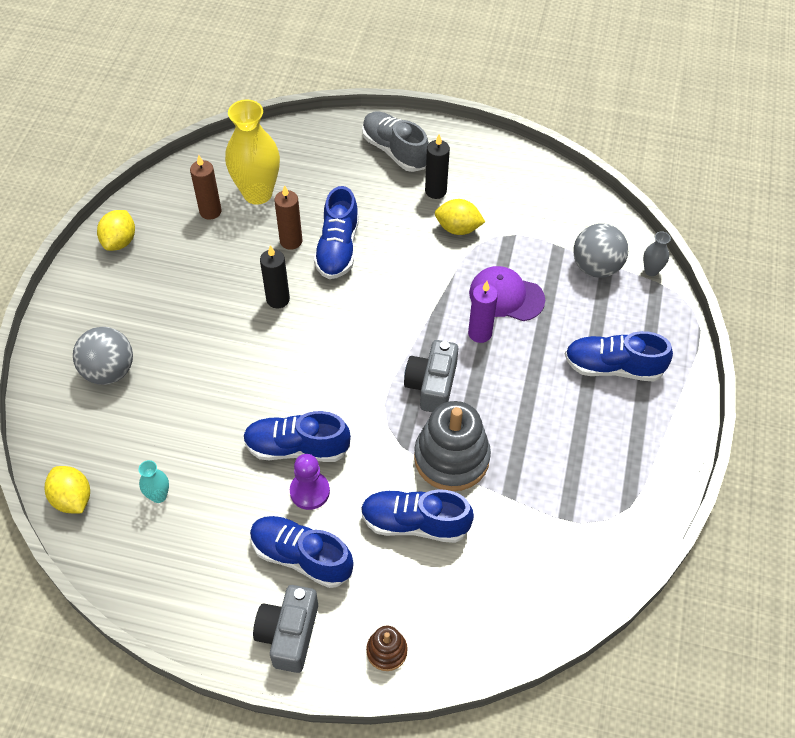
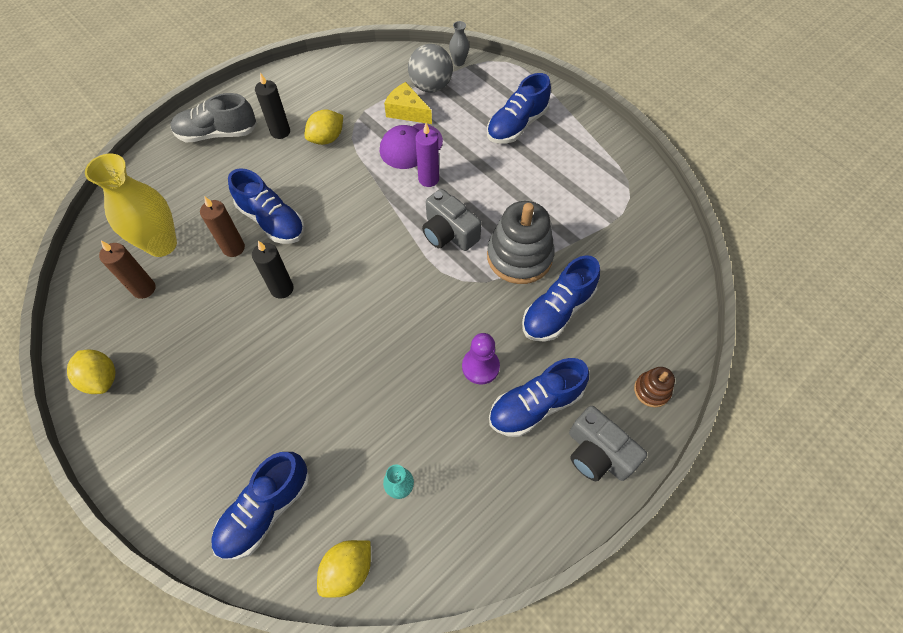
camera: 55 degrees left, 5 degrees up
(72, 499) = (348, 570): yellow lemon -> yellow lemon turned 45 degrees counterclockwise
(109, 371) = (236, 463): grey ball -> none
(297, 448) = (434, 353): blue shoe -> blue shoe (265, 510)
(546, 267) = (407, 111): none -> yellow cheese

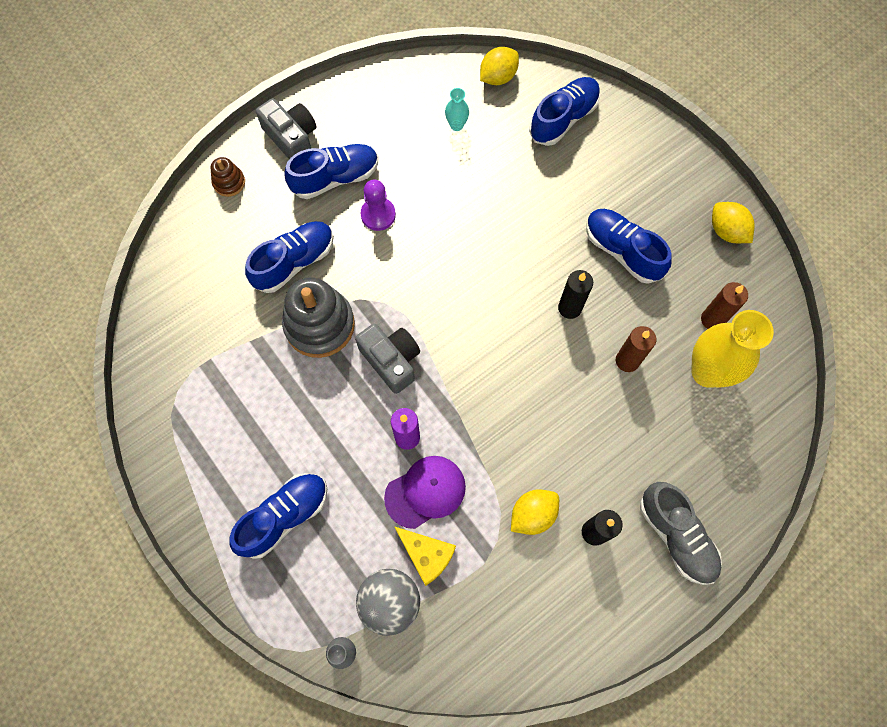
camera: 175 degrees left, 10 degrees up
(217, 134) = (676, 536): grey shoe -> grey shoe turned 60 degrees clockwise
(272, 221) = (589, 392): blue shoe -> blue shoe (622, 251)

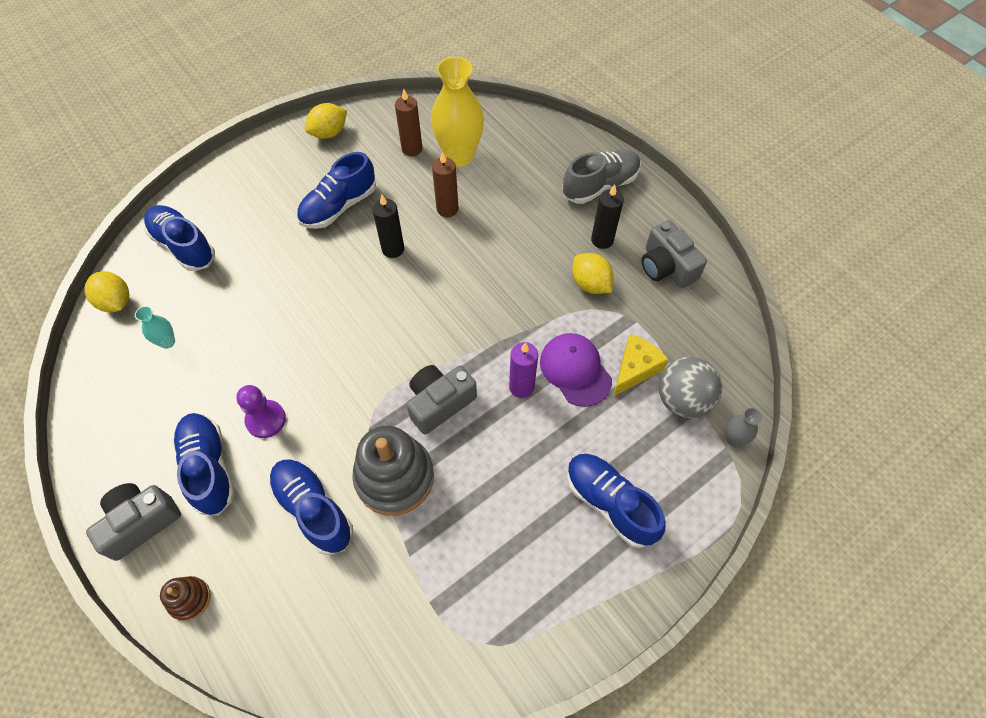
camera: 90 degrees left, 10 degrees down
(559, 605) = (666, 267): none -> grey camera

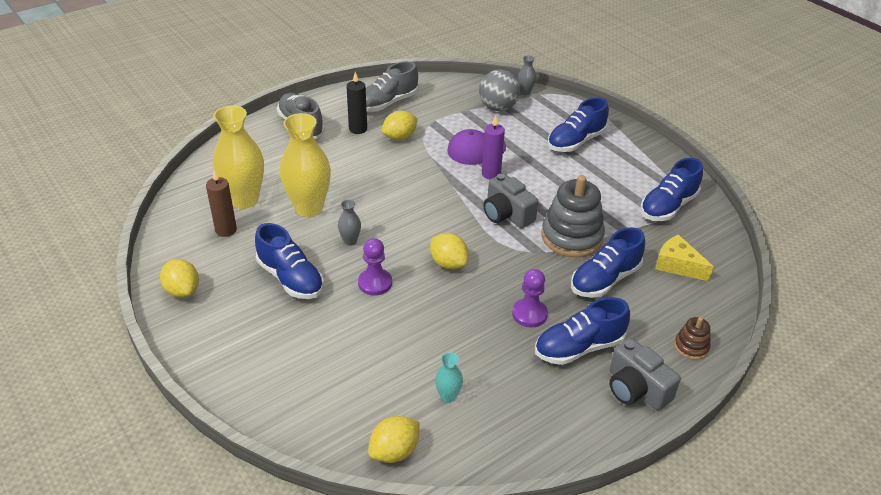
camera: 90 degrees left, 20 degrees down
(184, 246) = (322, 400): blue shoe -> blue shoe (668, 207)
(327, 275) = (375, 283): none -> purple pawn
(353, 340) = (448, 263): none -> yellow lemon
(393, 249) = (350, 241): black candle -> grey vase
(447, 209) = (309, 208): brown candle -> yellow vase
(635, 369) = (474, 124): yellow cheese -> yellow cheese (677, 265)
(666, 267) = (387, 103): grey camera -> grey shoe

